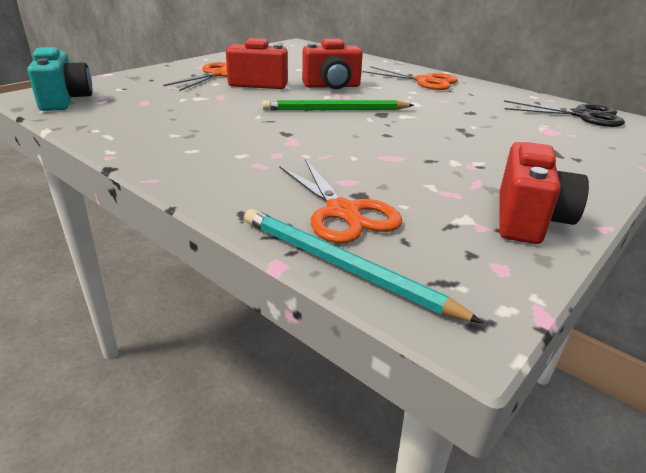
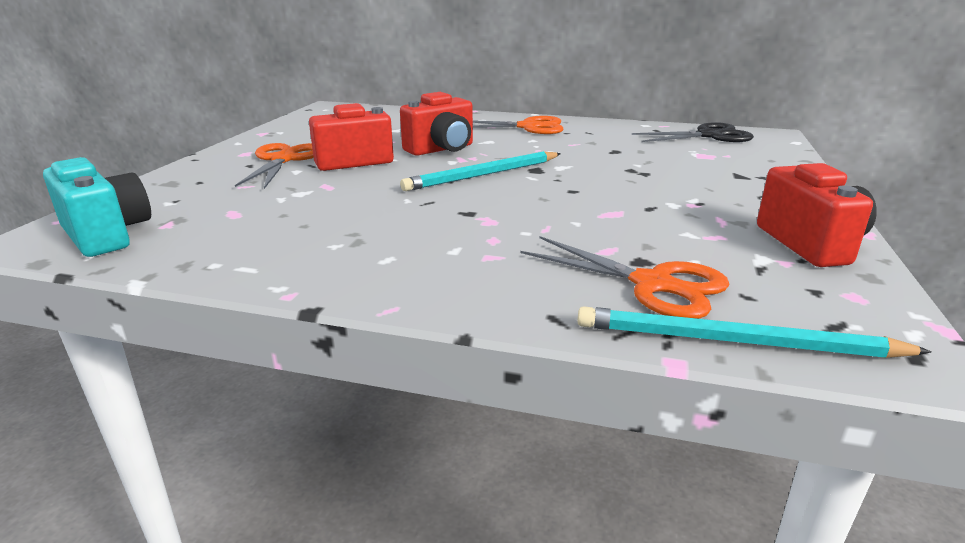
camera: 25 degrees left, 5 degrees down
(335, 110) = (483, 175): green pencil -> turquoise pencil

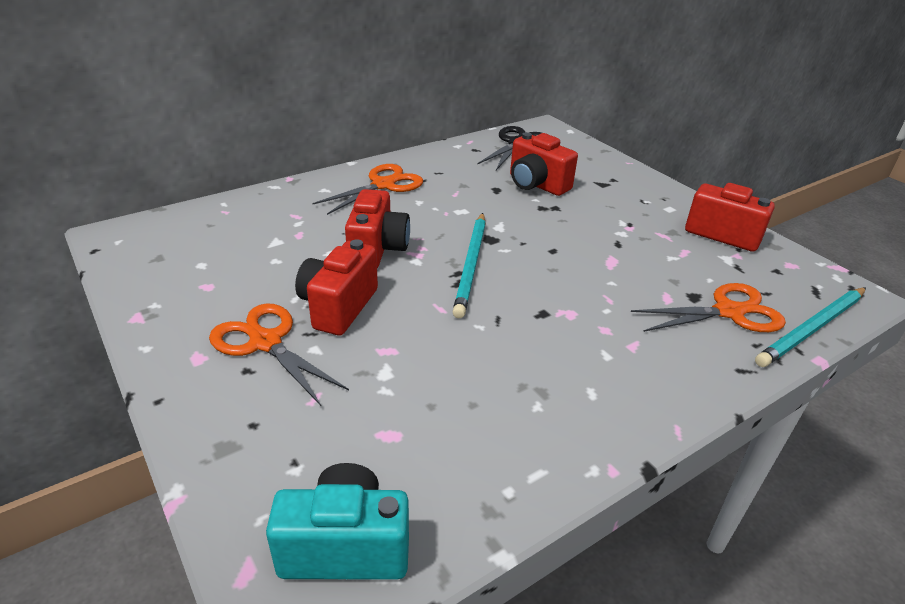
camera: 50 degrees left, 10 degrees up
(662, 158) = (536, 185): none -> red camera

